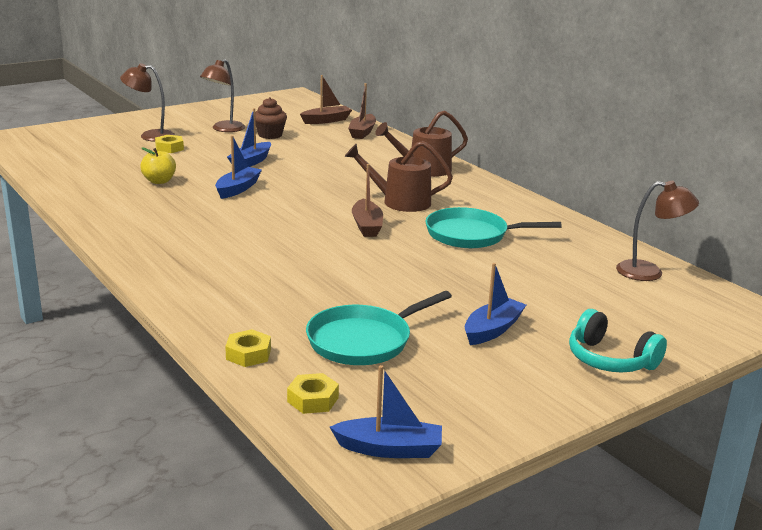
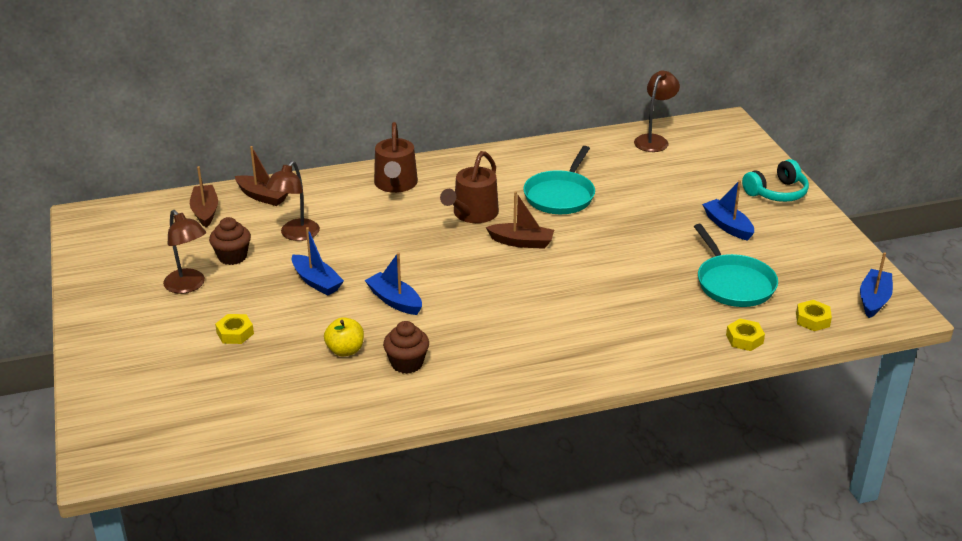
camera: 70 degrees left, 10 degrees up
(148, 202) = (407, 363): none -> brown cupcake
(150, 136) = (178, 344): brown lamp -> brown lamp (296, 235)

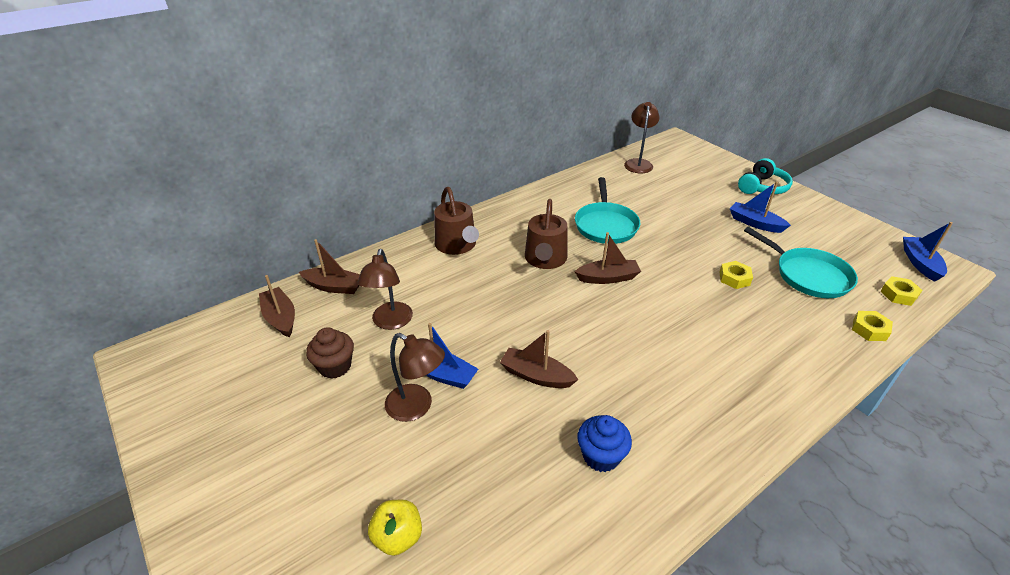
camera: 20 degrees left, 5 degrees up
(189, 286) = (300, 420): brown lamp -> brown lamp (417, 407)
(235, 333) = (386, 473): yellow nut -> yellow nut (734, 278)
(345, 350) = (524, 459): yellow apple -> yellow apple (398, 537)
(394, 301) = (536, 376): blue boat -> brown boat
(407, 363) = (601, 456): brown cupcake -> blue cupcake

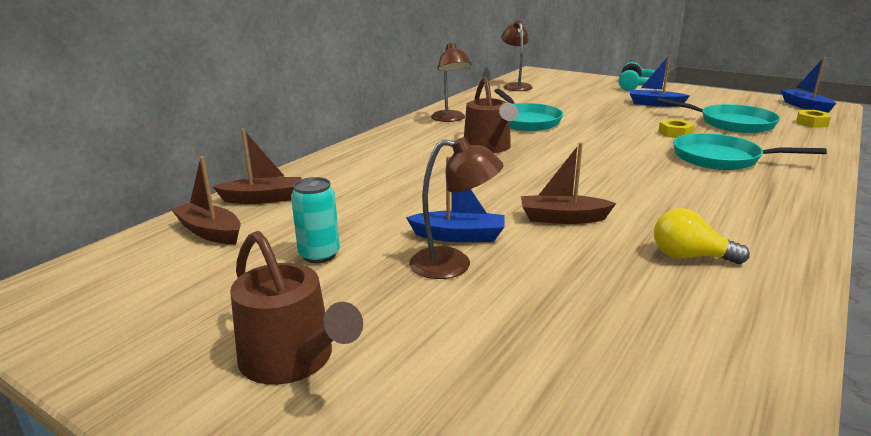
camera: 20 degrees left, 15 degrees down
(335, 366) = (319, 255): brown cupcake -> turquoise can
(390, 322) = (359, 212): brown lamp -> brown lamp (450, 119)
(398, 537) = (537, 371): yellow apple -> none
(457, 245) = (385, 152): brown watering can -> brown watering can (292, 359)
(601, 456) = (689, 257): blue cupcake -> yellow light bulb
(608, 278) = (563, 149): brown boat -> none
(745, 330) = (720, 158): none -> turquoise pan
(869, 329) = (815, 143): yellow nut -> none

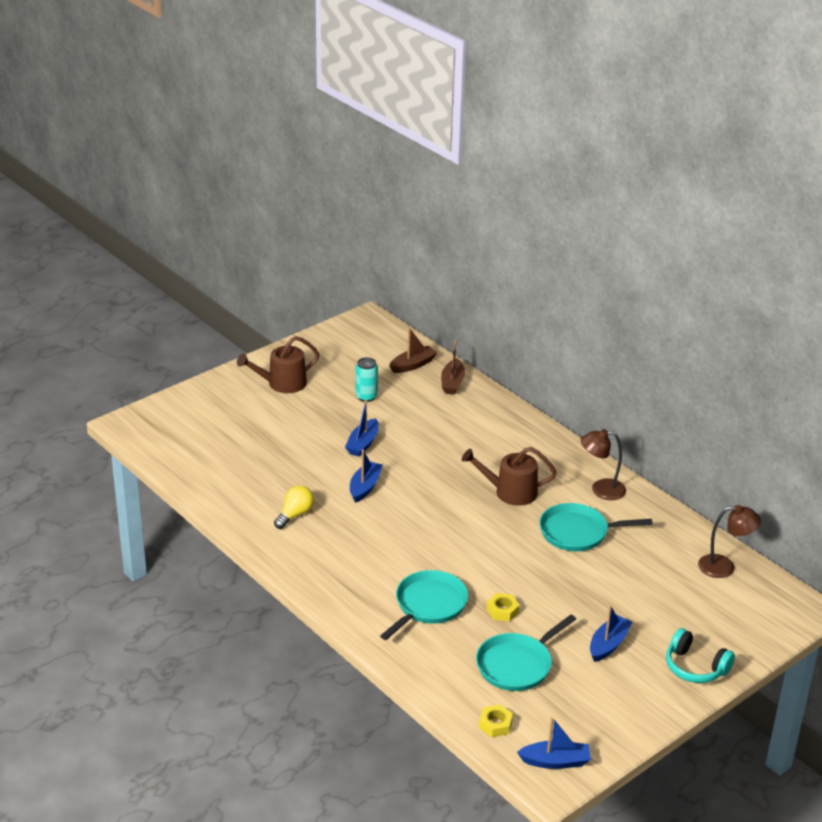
camera: 105 degrees right, 10 degrees up
(453, 265) = (332, 435): brown lamp -> none
(562, 218) = (365, 487): brown boat -> blue boat

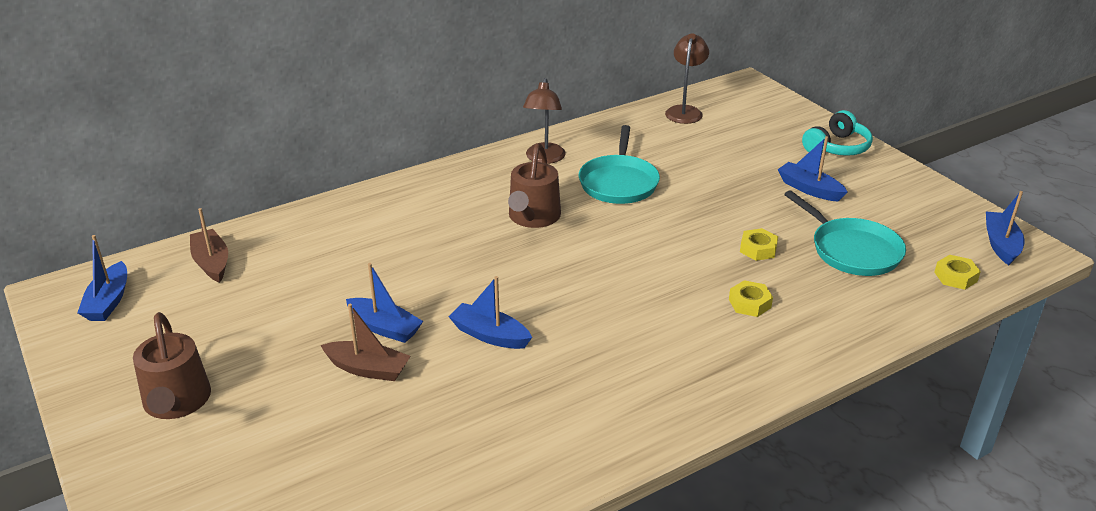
camera: 80 degrees left, 0 degrees up
(295, 515) = (540, 413): yellow light bulb -> none
(364, 338) = (108, 301): none -> blue boat
(366, 396) = (266, 313): turquoise can -> none
(428, 605) = (749, 303): turquoise pan -> yellow nut
(452, 383) = (277, 234): brown boat -> brown boat (368, 369)

